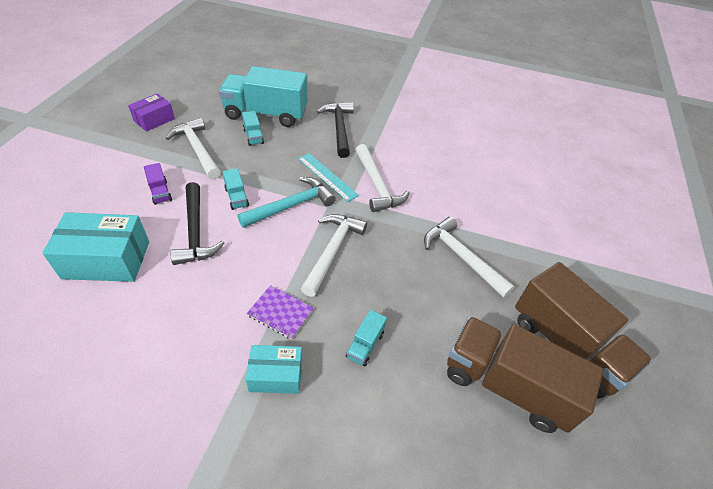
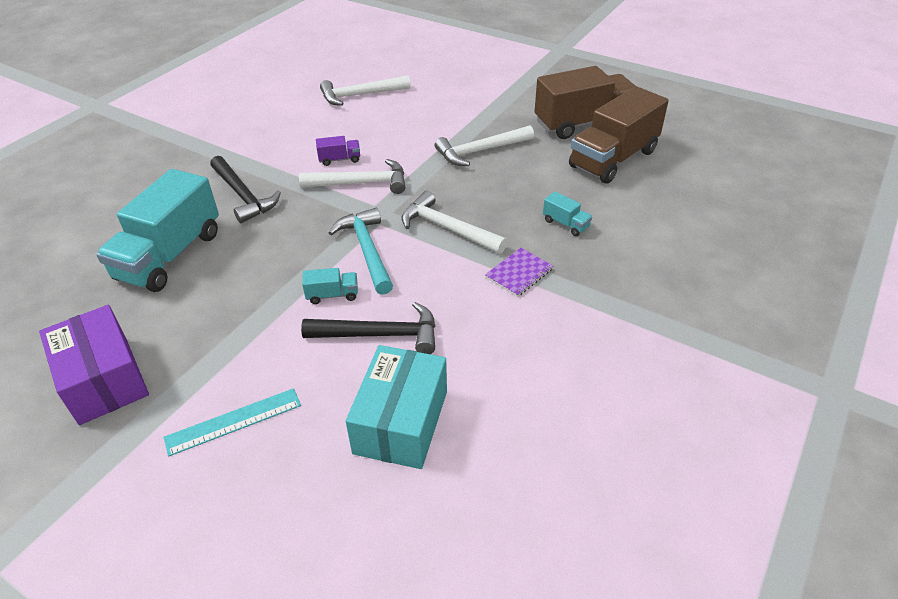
camera: 70 degrees left, 5 degrees down
(154, 120) = (104, 379): purple box -> purple box, size x1.65
(160, 192) = (289, 369): purple truck -> purple truck (339, 159)
(197, 149) = (212, 329): white hammer -> white hammer (360, 95)
(253, 136) = (214, 272): turquoise truck -> none
(276, 375) = (590, 283): turquoise box -> none
(327, 176) = (329, 217): turquoise ruler -> turquoise ruler (233, 421)
(339, 128) = (243, 195): black hammer -> black hammer turned 135 degrees counterclockwise

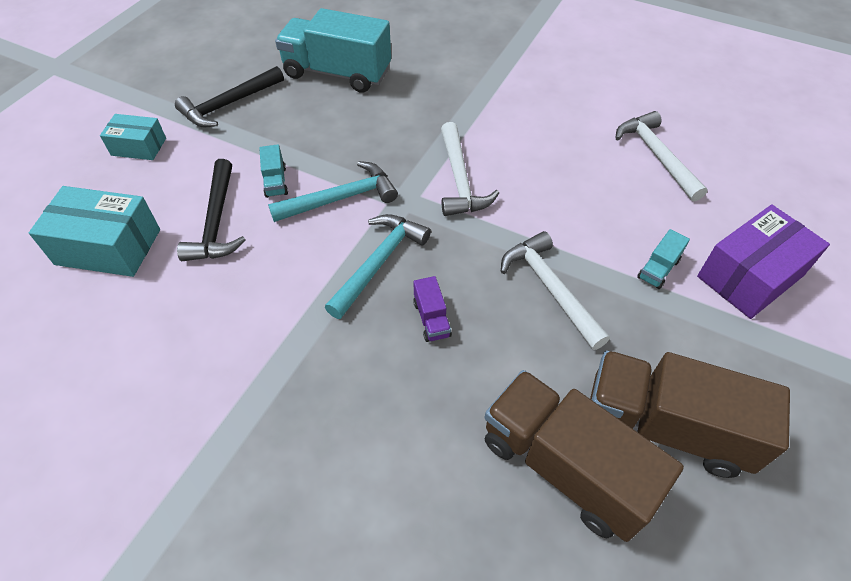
camera: 85 degrees right, 10 degrees up
(104, 379) = (198, 74): purple box -> purple box (750, 276)
(233, 421) = (139, 147): turquoise ruler -> turquoise box
(243, 195) = (428, 98): black hammer -> black hammer (229, 104)
(339, 159) = (504, 156): purple truck -> purple truck (431, 319)
(447, 228) = (378, 263): white hammer -> turquoise hammer
(519, 273) = (295, 335): purple notebook -> none
(565, 224) = (391, 389): turquoise truck -> turquoise truck (658, 269)
(583, 123) = (665, 426): brown truck -> brown truck turned 135 degrees clockwise

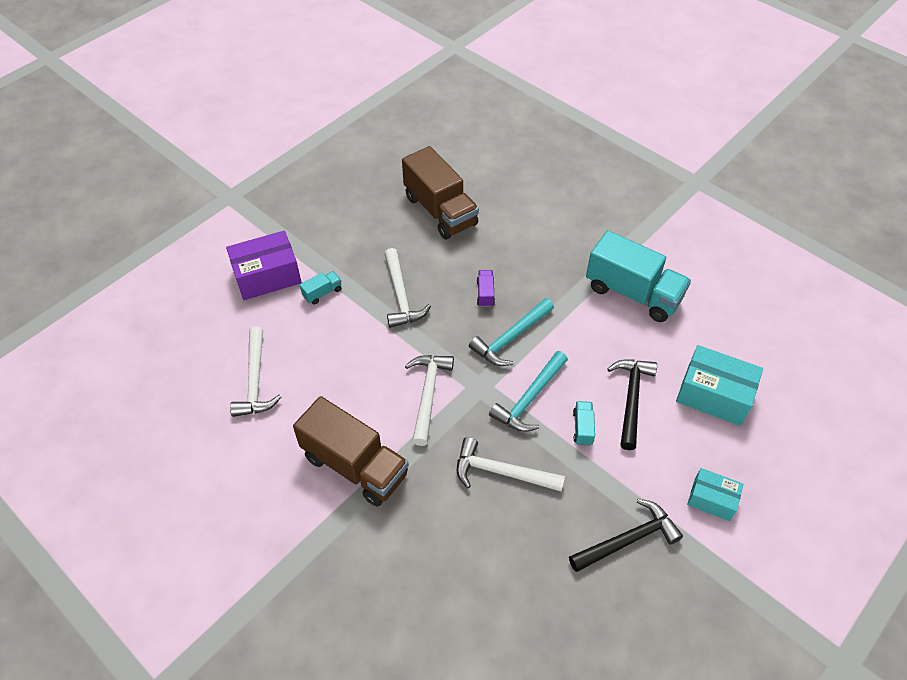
camera: 165 degrees left, 0 degrees up
(337, 73) = (508, 563): turquoise truck -> turquoise truck (633, 293)
(341, 198) = (530, 398): turquoise hammer -> turquoise hammer turned 45 degrees counterclockwise
(358, 129) = (501, 472): none -> white hammer
(665, 426) = (379, 215): brown truck -> brown truck (355, 465)

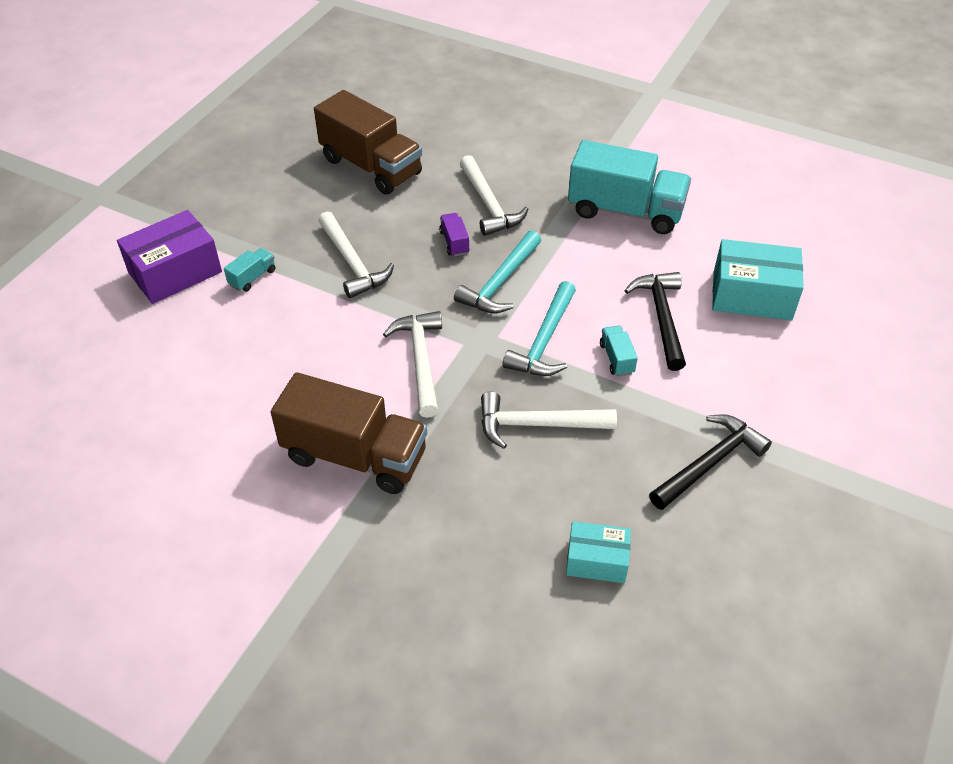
camera: 15 degrees left, 5 degrees down
(255, 381) = (196, 389): white hammer -> white hammer (489, 204)
(711, 499) = (788, 401): turquoise box -> turquoise box (596, 560)

